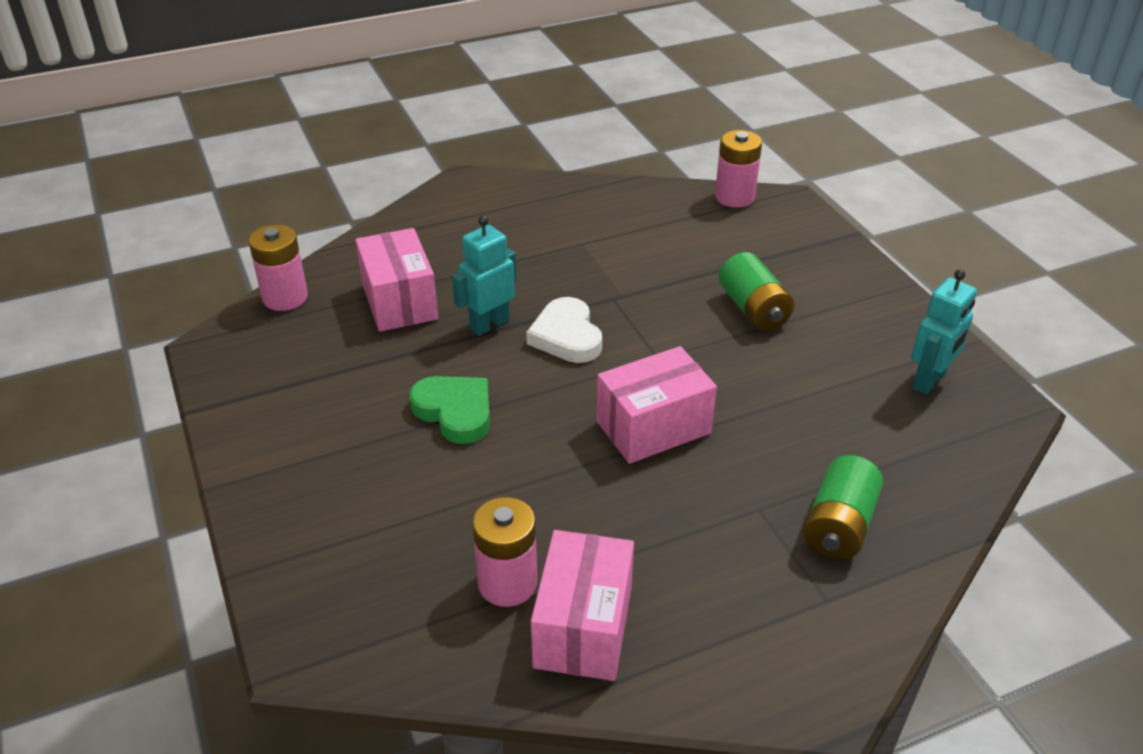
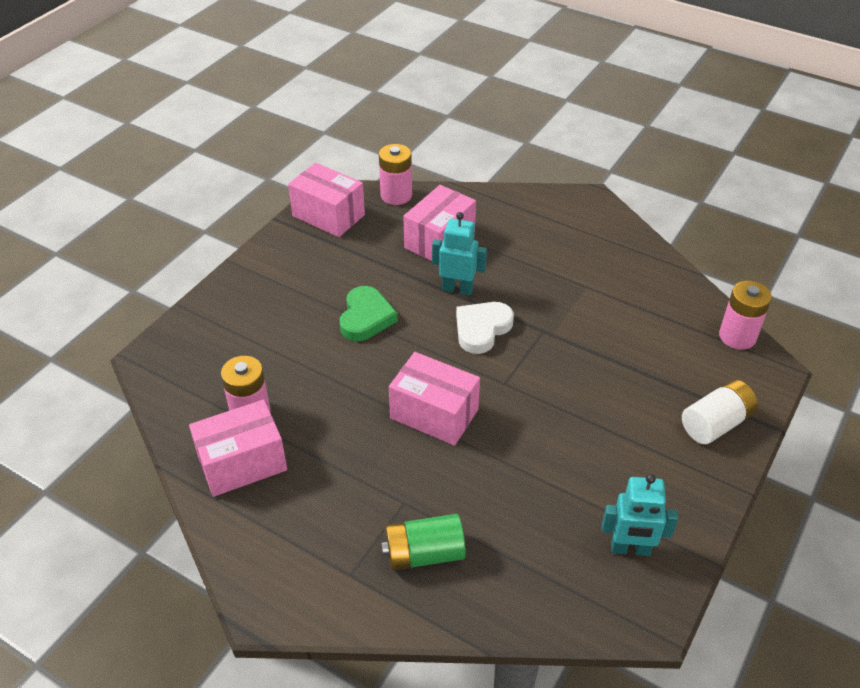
camera: 55 degrees right, 5 degrees up
(246, 364) = (328, 215): none -> pink box
(753, 309) = (609, 409): green battery -> none
(824, 260) = (715, 423): none -> white battery

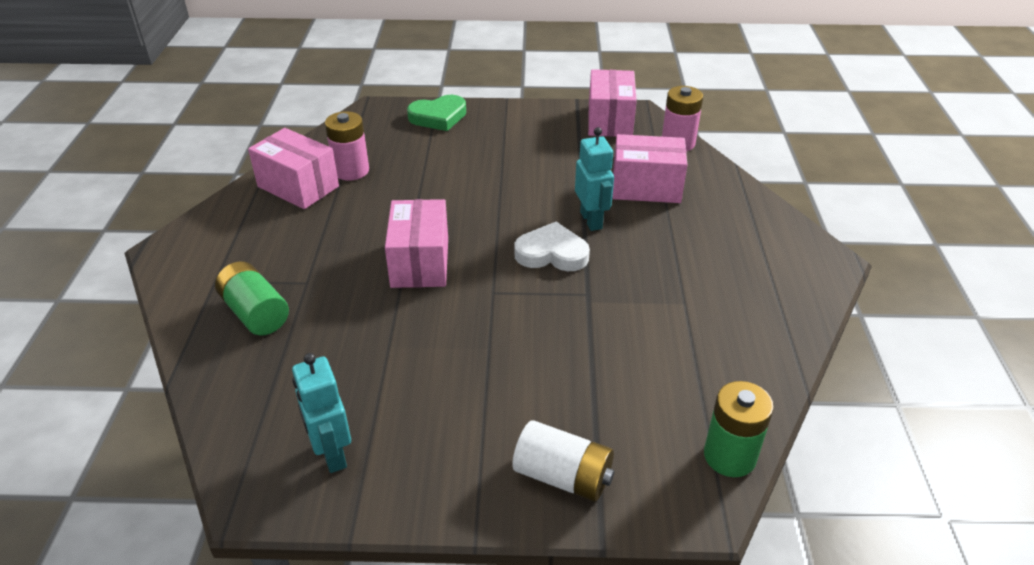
camera: 60 degrees right, 5 degrees down
(366, 317) = (504, 184): green heart -> green heart (438, 117)
(737, 336) = (729, 456): pink battery -> green battery

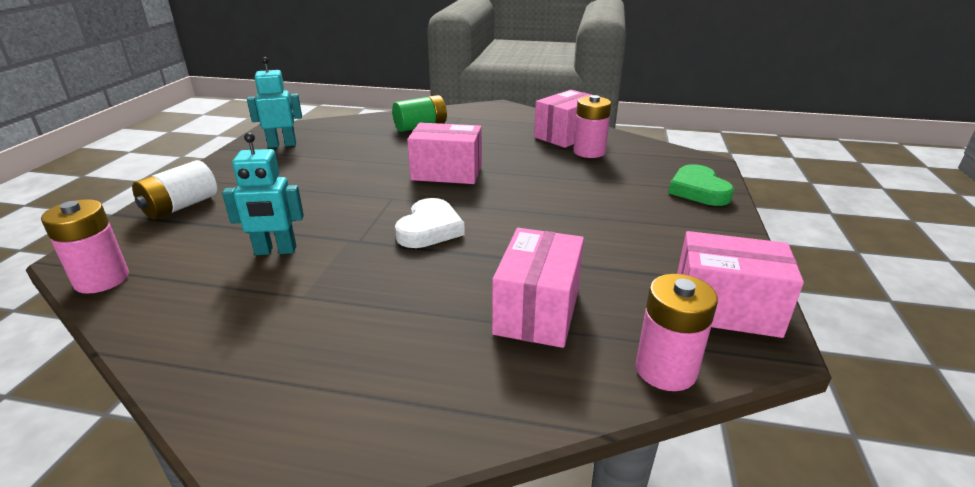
camera: 100 degrees right, 10 degrees down
(591, 220) = (476, 258): turquoise robot -> turquoise robot (275, 251)
(729, 456) = (102, 279): green battery -> pink battery

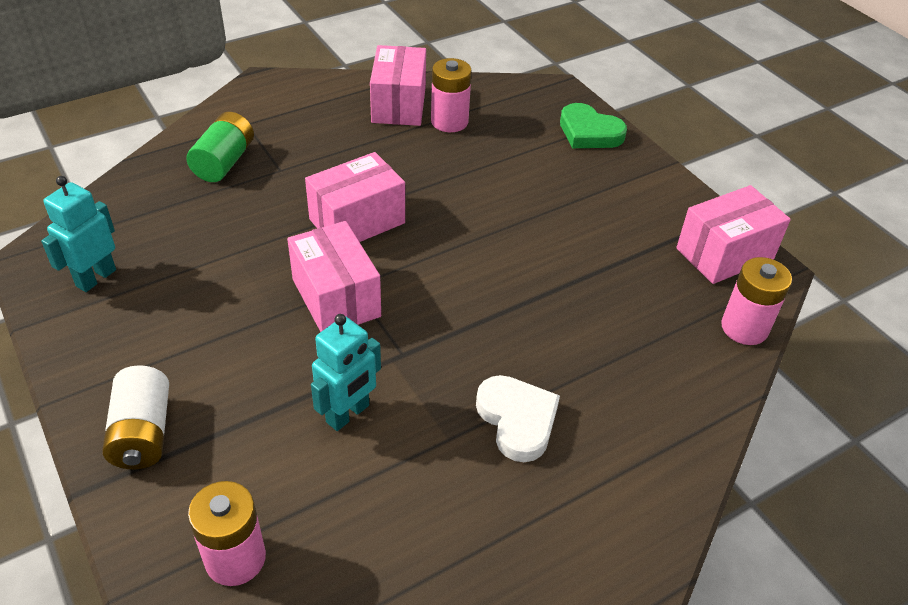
camera: 45 degrees left, 15 degrees up
(429, 229) = (444, 302): white heart -> white heart (517, 420)
(537, 310) = (626, 332): pink box -> pink box (336, 298)

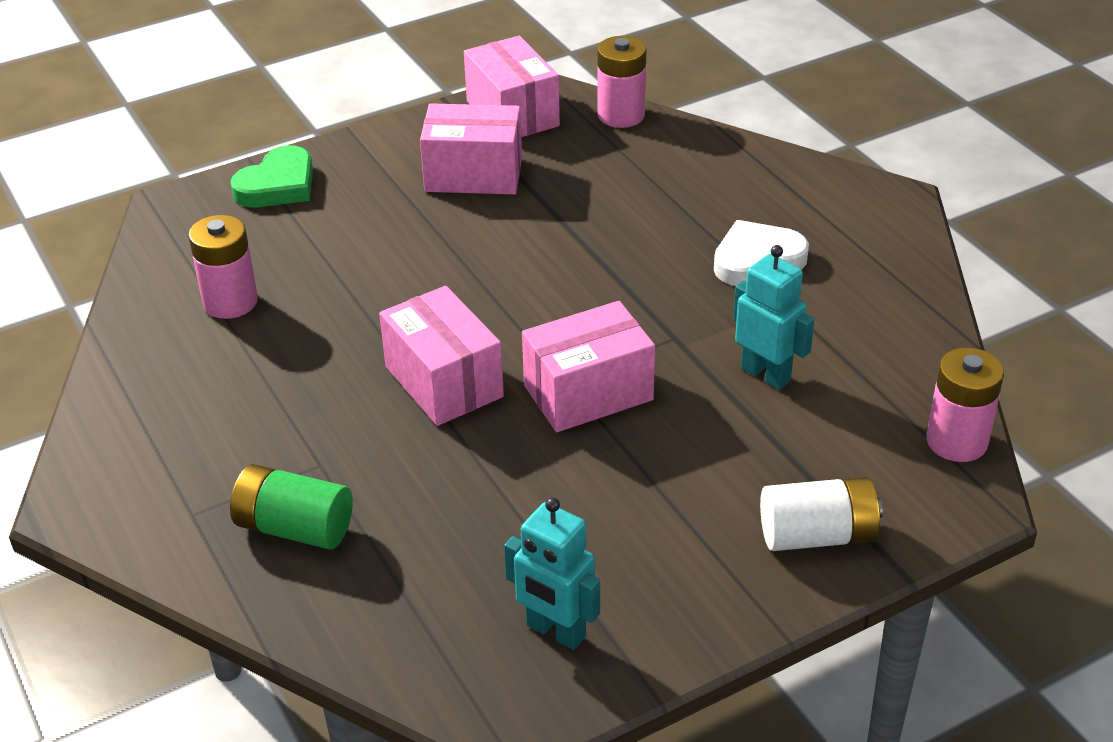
camera: 85 degrees left, 5 degrees down
(398, 105) = (176, 351): pink box -> pink box (473, 174)

